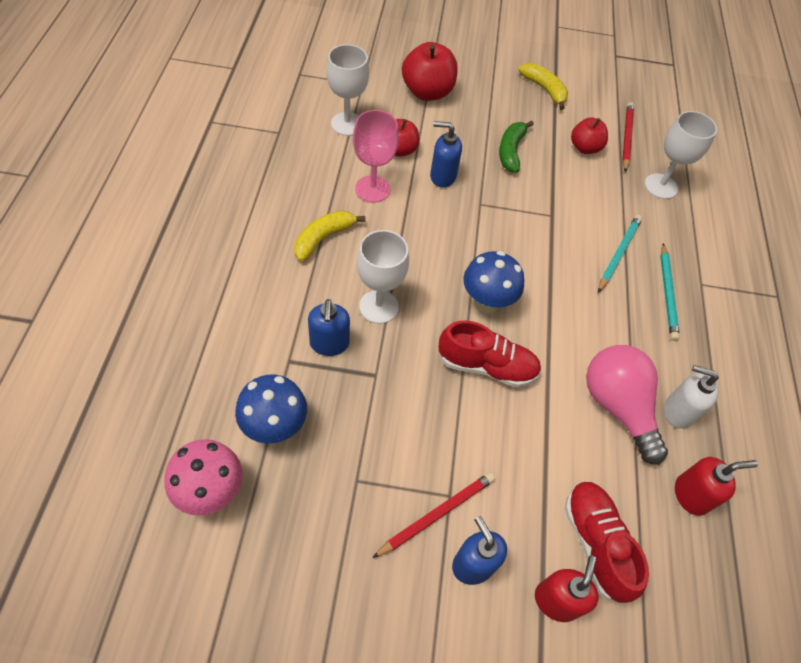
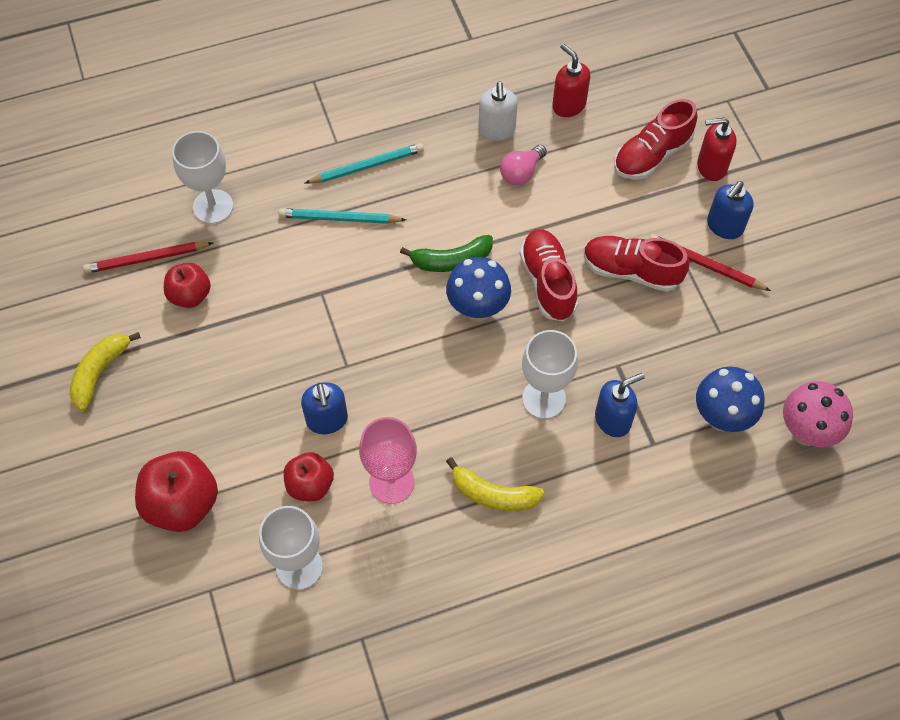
camera: 110 degrees left, 5 degrees up
(464, 441) = (631, 271): none -> red shoe
(511, 151) = (241, 367): green banana -> green banana (451, 260)
(617, 406) = (521, 173): pink light bulb -> pink light bulb, size x0.54

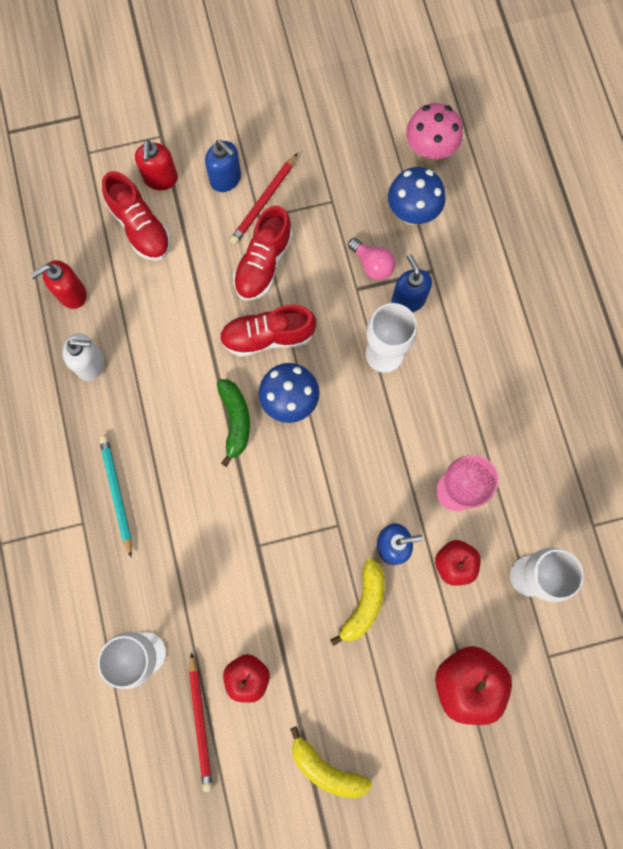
camera: 85 degrees left, 15 degrees up
(340, 218) = (175, 523): turquoise pencil -> none
(493, 494) = (470, 406): yellow banana -> yellow banana (364, 603)
(521, 173) = (145, 347): pink light bulb -> pink light bulb (372, 265)

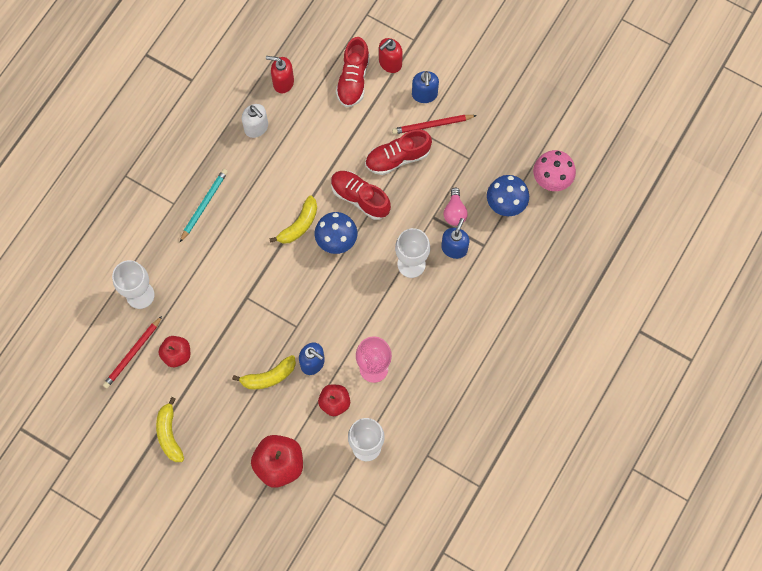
camera: 45 degrees right, 5 degrees down
(235, 421) = (299, 225): green banana -> yellow banana

